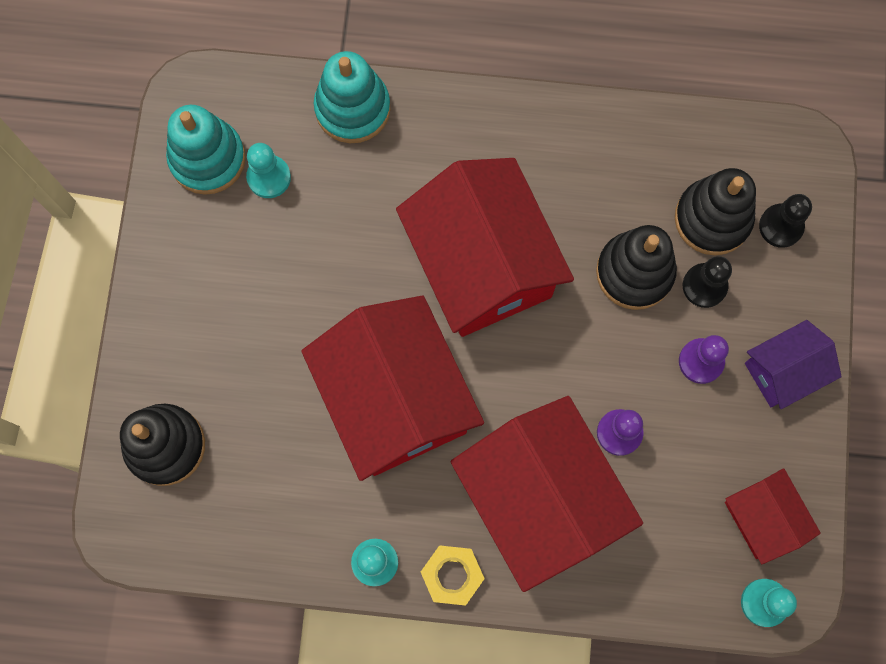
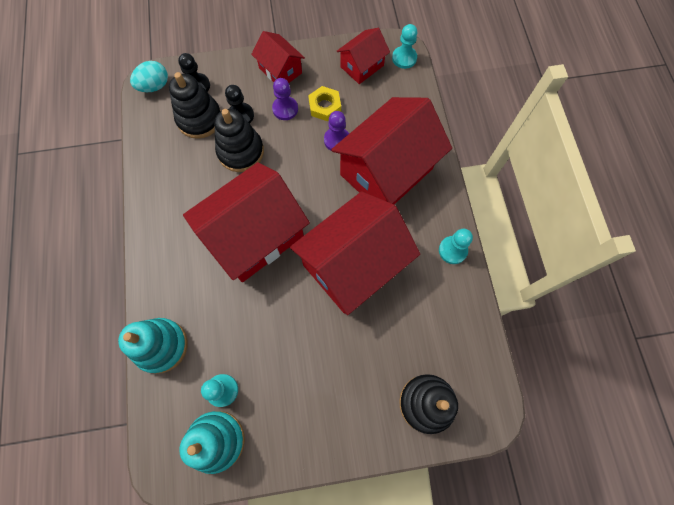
camera: 105 degrees left, 5 degrees down
(452, 575) = (444, 206): yellow nut -> yellow nut (325, 106)
(783, 371) = (280, 70): purple house -> red house
(794, 158) = (154, 86): none -> turquoise egg

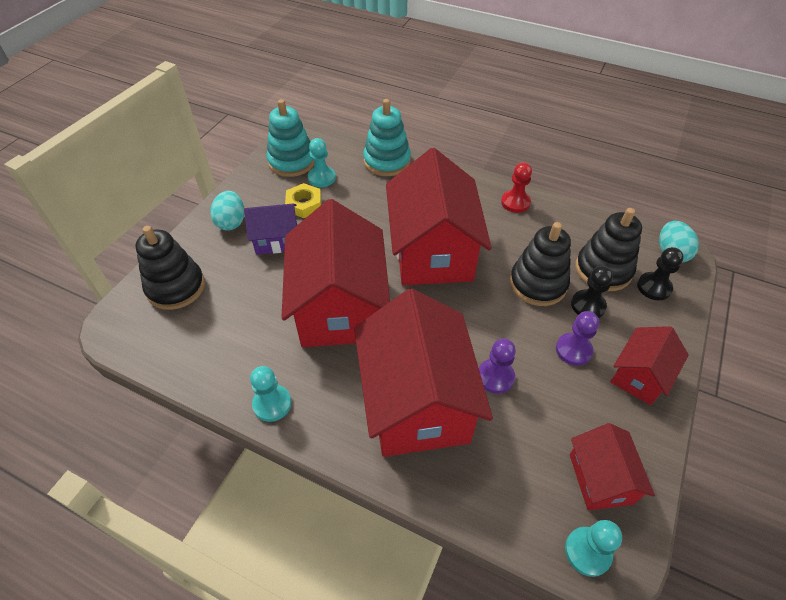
camera: 125 degrees right, 20 degrees down
(157, 207) = (515, 202): none -> red pawn
(280, 70) = (639, 376): red house -> red house turned 45 degrees counterclockwise
(324, 365) = (277, 240): none -> purple house
(325, 106) = (554, 393): yellow nut -> yellow nut (304, 204)
(332, 425) = (231, 222): none -> turquoise egg

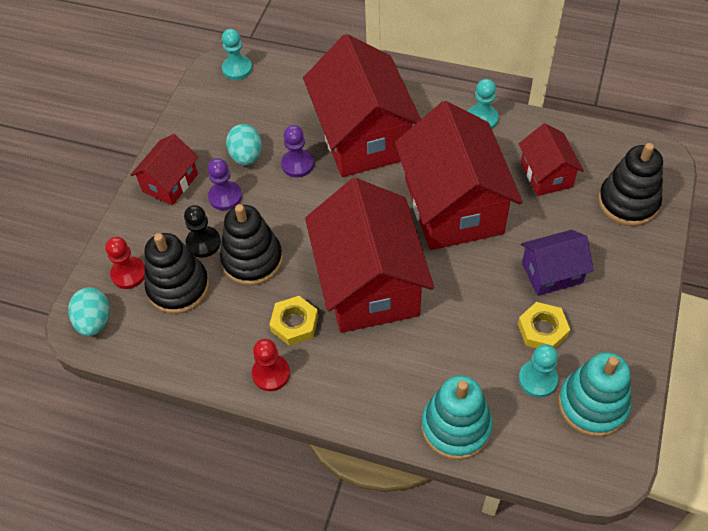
camera: 175 degrees right, 5 degrees up
(231, 222) = (618, 289): turquoise egg -> turquoise egg (246, 156)
(497, 231) = (294, 323): none -> yellow nut
(600, 478) = (220, 107): red house -> red house (546, 174)
(654, 287) = (129, 274): black pawn -> red pawn

